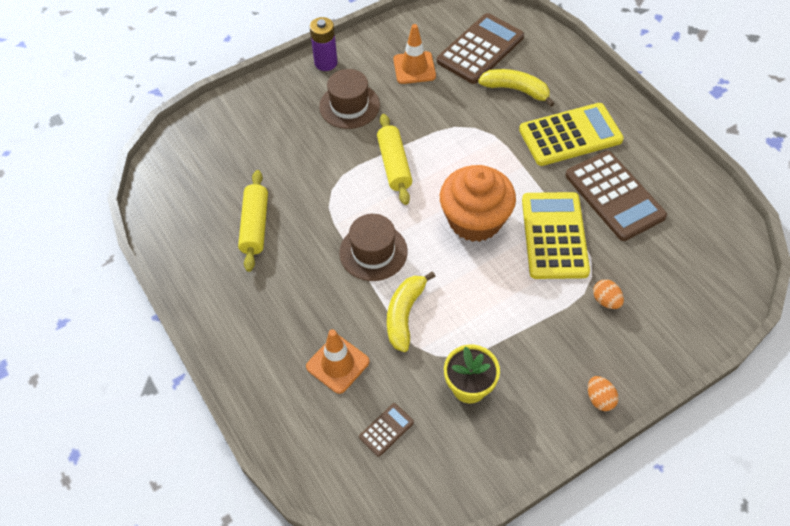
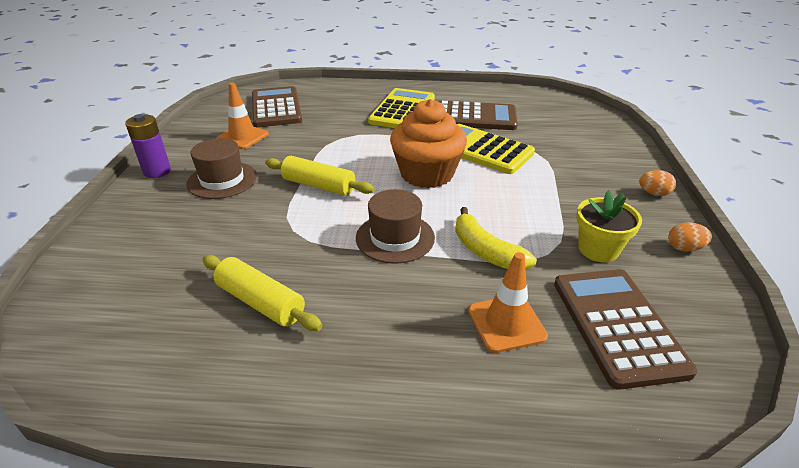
camera: 55 degrees left, 20 degrees down
(386, 430) = (617, 325): brown calculator -> brown calculator, size x2.23
(516, 90) = (334, 111): yellow banana -> none
(606, 300) = (562, 155): orange egg -> orange egg (684, 248)

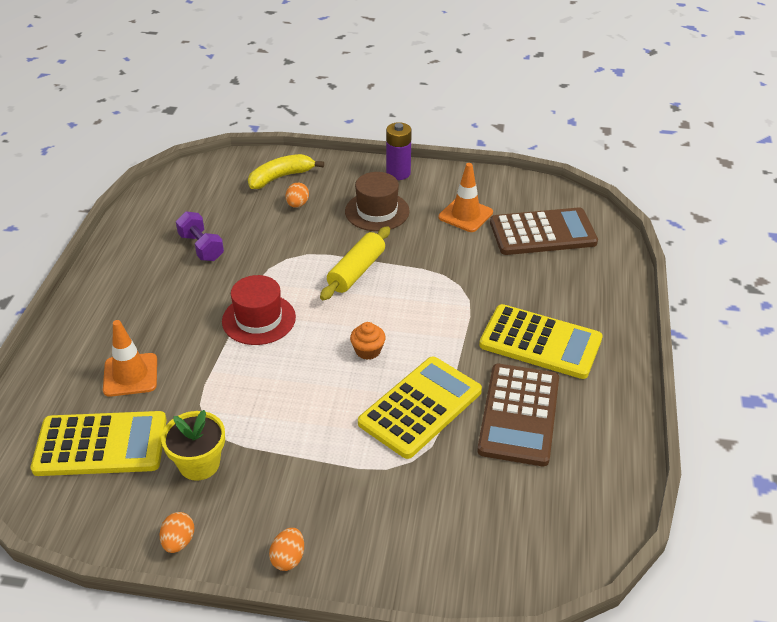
camera: 95 degrees right, 5 degrees up
(190, 232) = (297, 204): none -> orange egg
(260, 302) = (201, 247): yellow rolling pin -> purple dumbbell
(395, 237) = (259, 319): brown hat -> red hat
(427, 174) = (368, 350): orange cupcake -> orange cupcake, size x0.42
(485, 251) = (222, 377): yellow banana -> yellow banana (281, 177)
(617, 325) = (101, 445): brown calculator -> yellow calculator

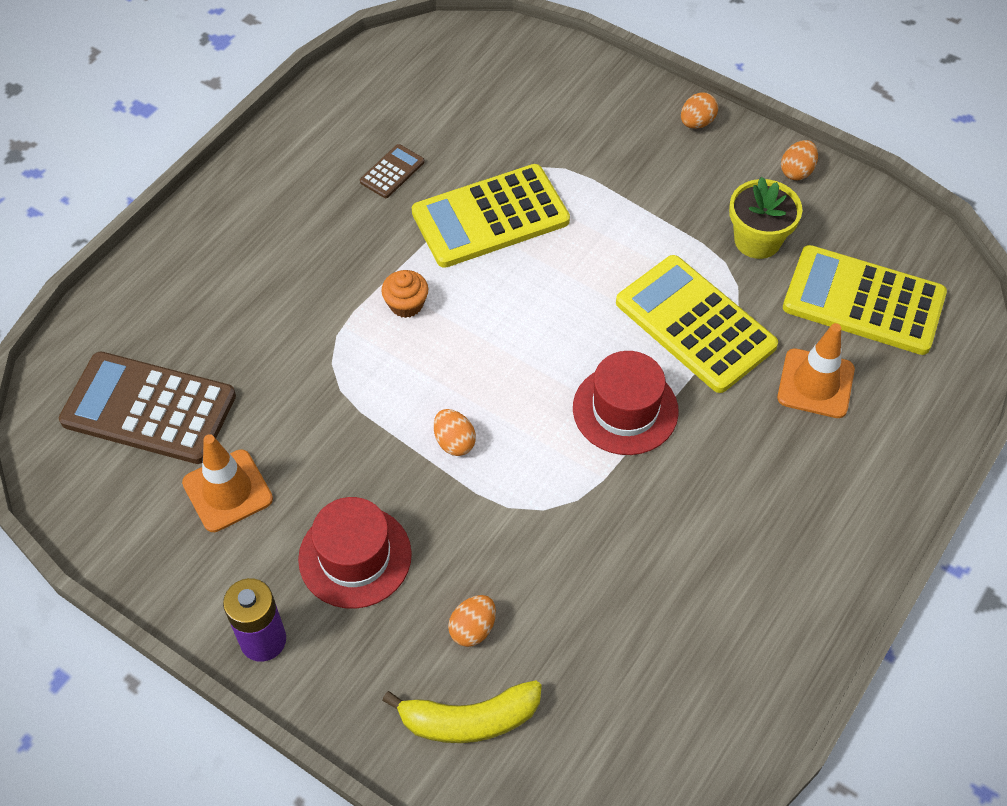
camera: 155 degrees left, 15 degrees up
(201, 247) = (664, 587): purple dumbbell -> none
(356, 271) = (454, 442): yellow rolling pin -> orange egg
(368, 350) = (508, 309): orange cupcake -> orange cupcake (406, 304)
(377, 211) = (355, 556): brown hat -> red hat
(519, 414) = (392, 172): brown calculator -> brown calculator, size x0.45
(540, 342) = (300, 243): yellow calculator -> yellow calculator (695, 324)

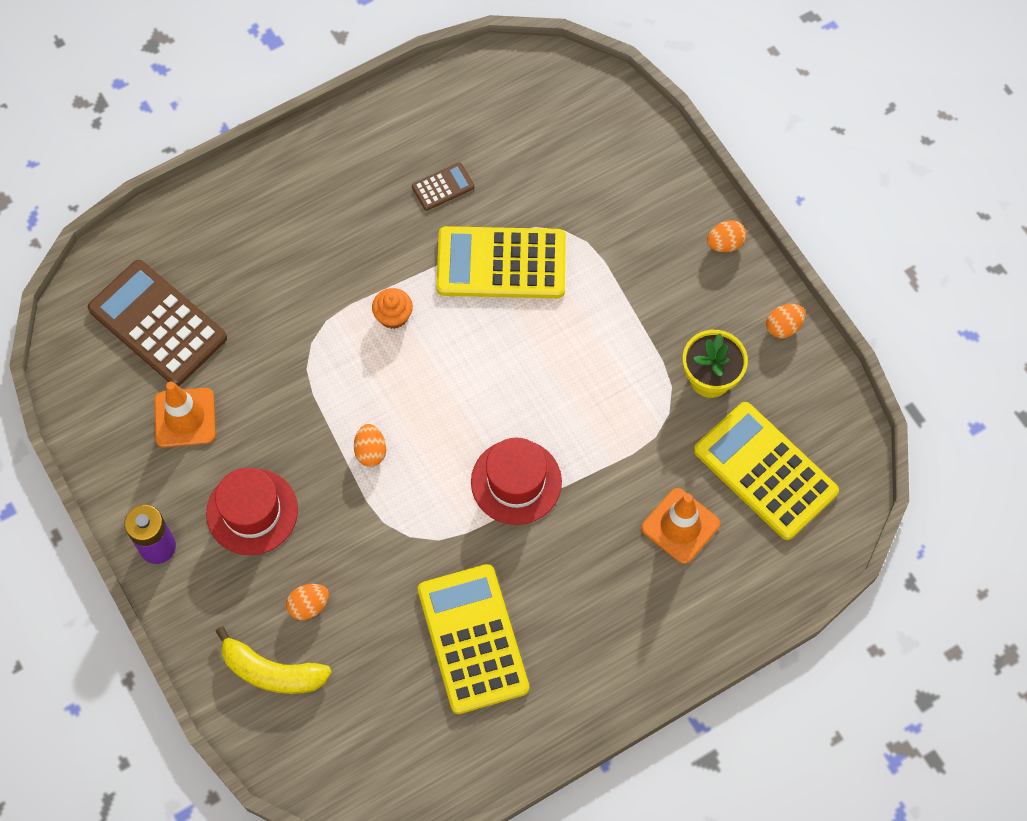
camera: 25 degrees right, 10 degrees up
(695, 324) = (614, 432): yellow calculator -> yellow calculator (473, 639)

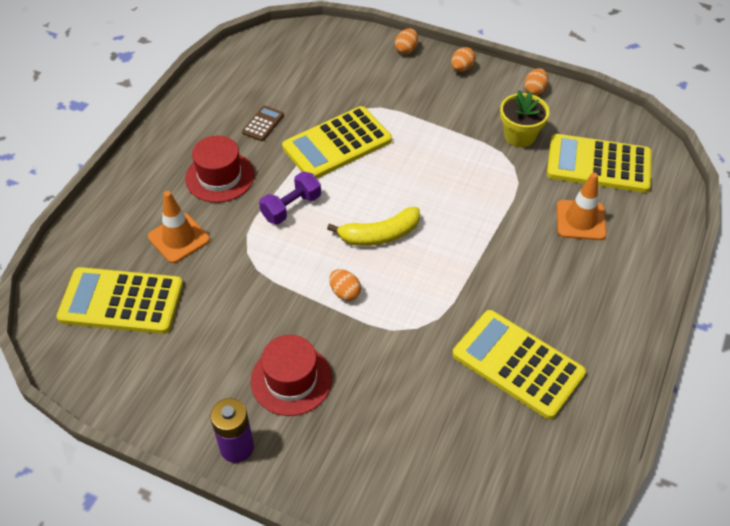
camera: 35 degrees left, 15 degrees down
(158, 323) = (121, 301): brown calculator -> yellow calculator
(185, 418) = (190, 349): orange traffic cone -> orange traffic cone (179, 238)
(272, 672) = (397, 478): yellow banana -> yellow banana (379, 235)
(309, 606) = (386, 415): orange egg -> orange egg (406, 49)
(393, 316) = (291, 207): orange cupcake -> purple dumbbell
(516, 482) = (457, 254): red hat -> red hat (220, 176)

